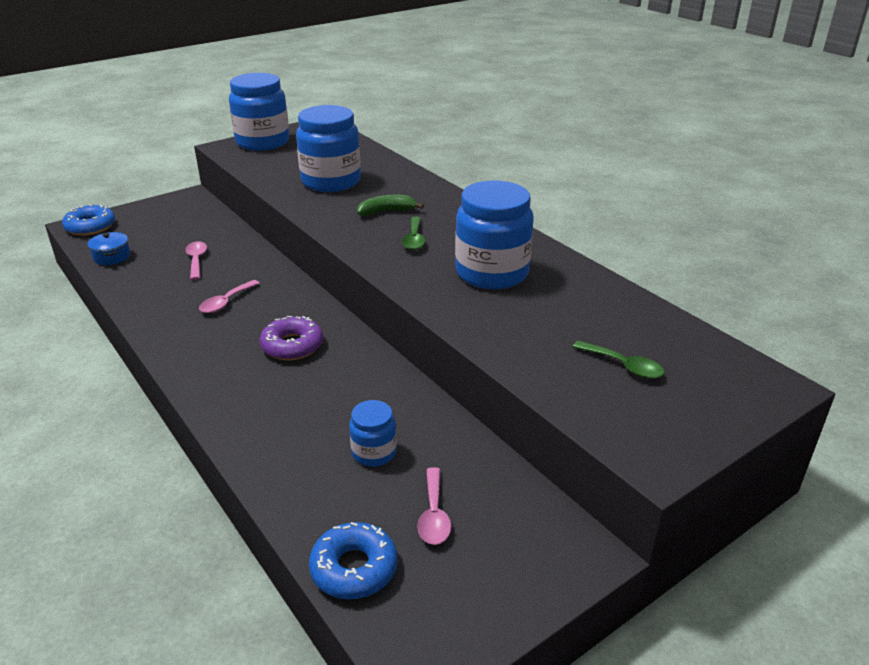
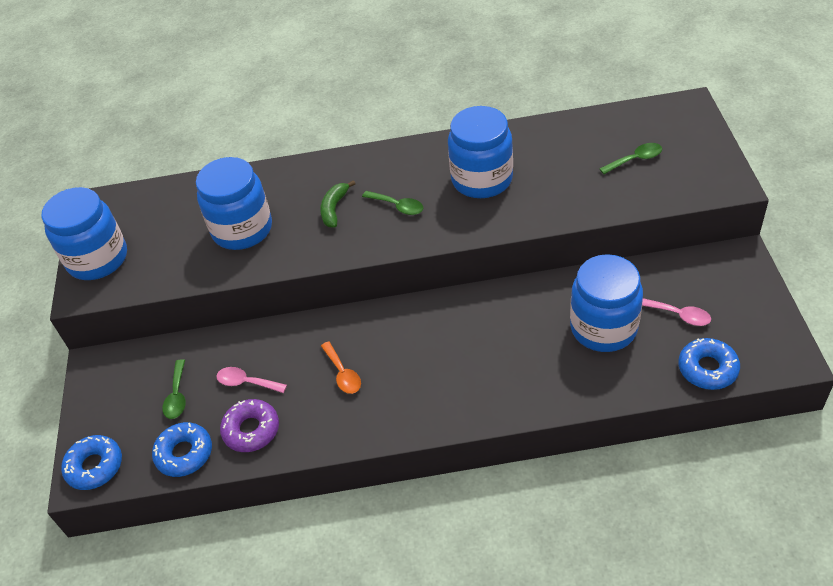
camera: 55 degrees left, 15 degrees up
(112, 257) = (184, 454): blue pot -> blue donut
(170, 236) = (177, 396): none -> green spoon
(226, 302) = (343, 374): pink spoon -> orange spoon
(292, 346) = (443, 342): purple donut -> purple donut (251, 430)
(374, 452) = (603, 328): blue jar -> blue jar, size x1.96

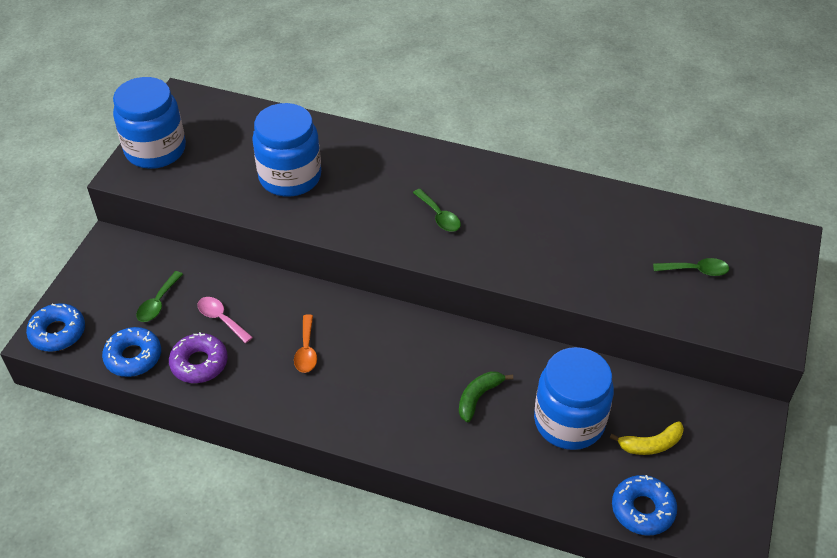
camera: 20 degrees right, 0 degrees up
(334, 209) = (381, 193): green banana -> green banana (478, 397)
(482, 179) = (533, 224): blue jar -> none
(679, 315) = (651, 444): pink spoon -> yellow banana

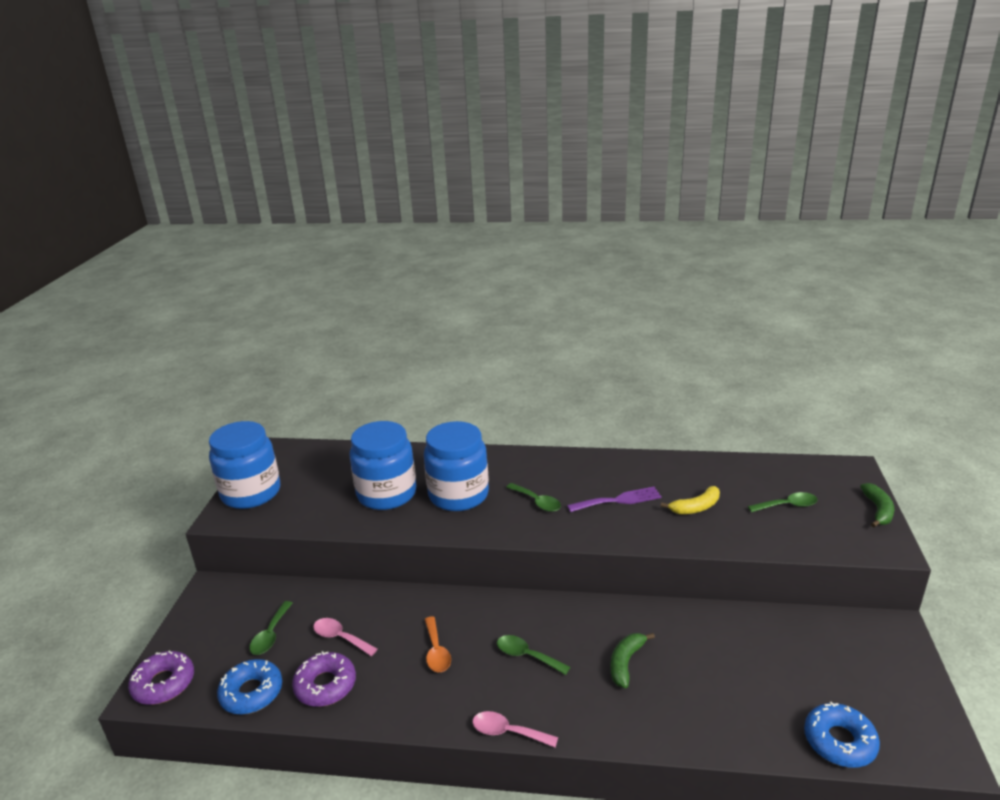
camera: 10 degrees left, 20 degrees down
(58, 332) = (164, 684): blue donut -> purple donut
(350, 439) = (507, 732): none -> pink spoon
(388, 371) = (526, 656): none -> green spoon
(523, 230) = (618, 500): none -> purple fork
(569, 421) = (725, 668): blue jar -> blue jar (458, 495)
(651, 444) = (814, 674): yellow banana -> yellow banana (696, 507)
(788, 294) = (878, 510): none -> green banana

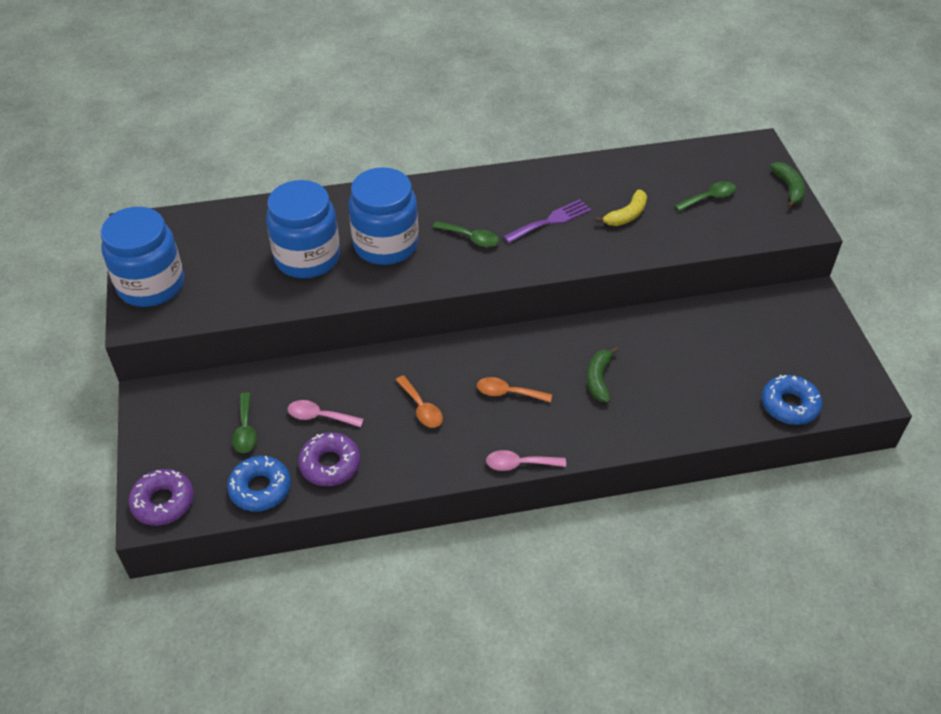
camera: 20 degrees left, 20 degrees up
(526, 656) = (507, 393): green spoon -> orange spoon

